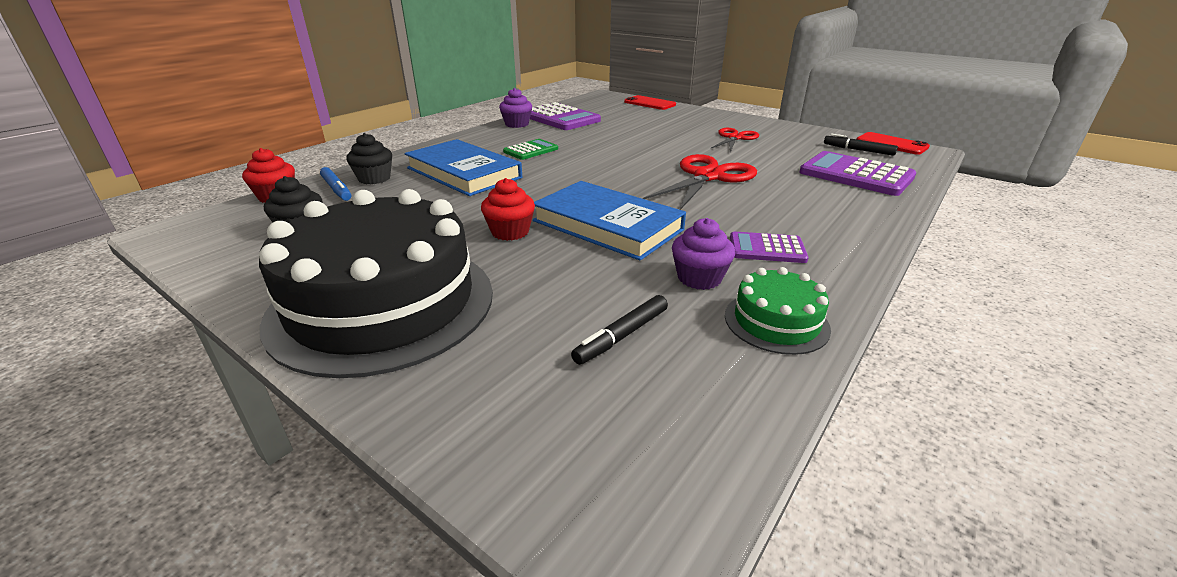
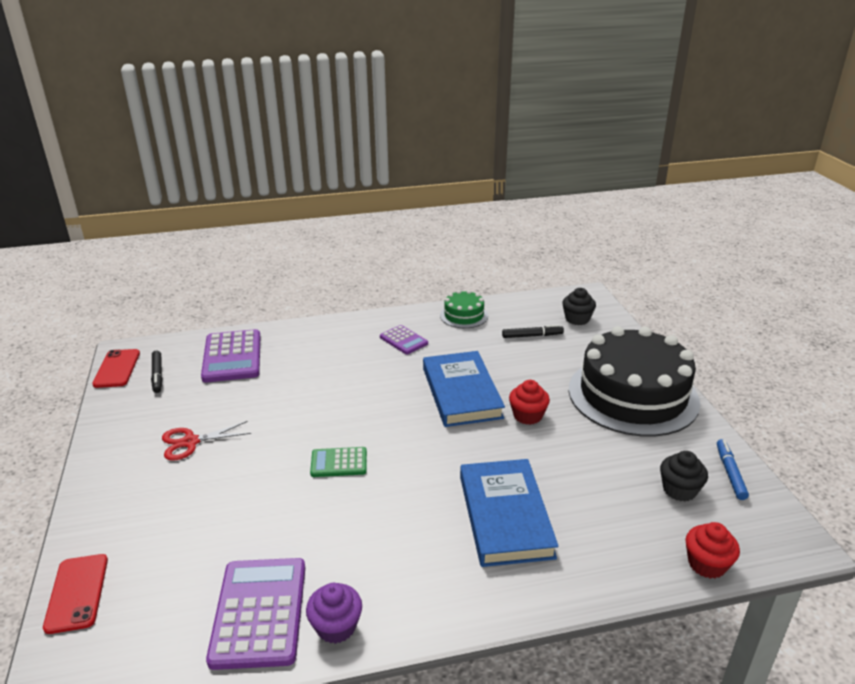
camera: 140 degrees left, 0 degrees up
(337, 189) = (643, 548): blue marker -> blue marker (730, 473)
(374, 179) = (599, 552): black cupcake -> black cupcake (577, 319)
(531, 150) = (400, 529): green calculator -> green calculator (339, 463)
(699, 278) = (463, 342): purple cupcake -> none
(708, 177) = (322, 404): red scissors -> none

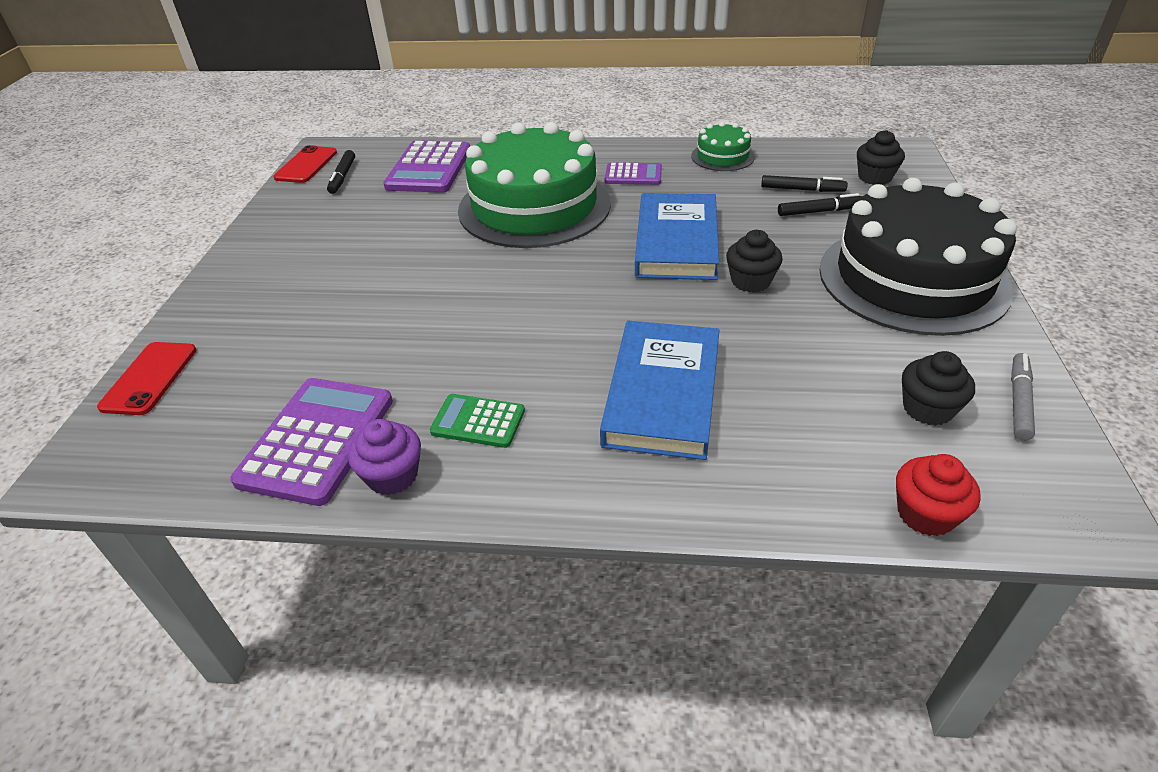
camera: 20 degrees right, 10 degrees up
(190, 442) = (340, 248): red scissors -> none
(338, 379) = (534, 206): none -> green cake
(339, 463) = (488, 296): green calculator -> green calculator (478, 421)
(403, 340) = (633, 175): purple calculator -> purple calculator turned 60 degrees counterclockwise
(527, 415) = (750, 281): red cupcake -> black cupcake
(551, 352) = (819, 211): none -> black marker
(730, 473) = (1018, 401): blue marker -> grey marker

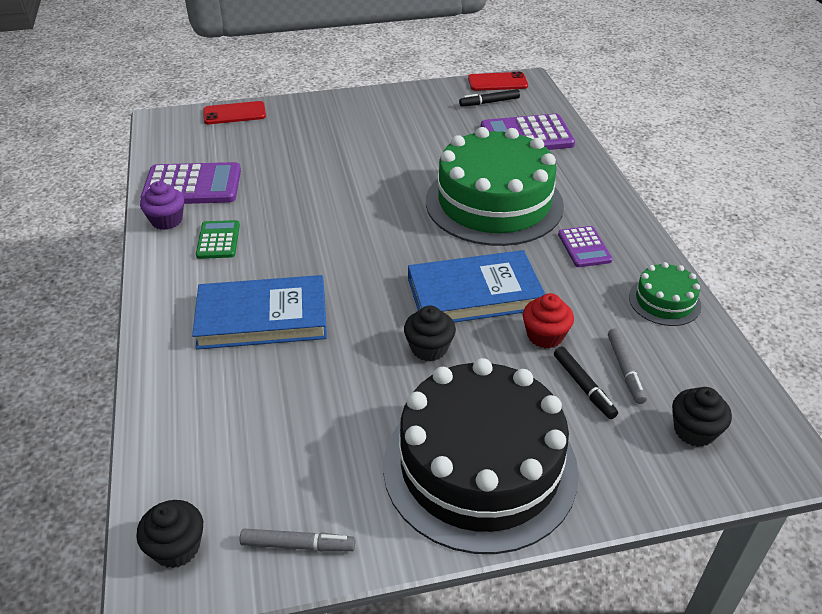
camera: 70 degrees right, 0 degrees up
(802, 189) = (625, 370): black marker -> grey marker
(925, 514) = (153, 473): red cupcake -> red cupcake (545, 336)
(927, 409) = (274, 476): black cupcake -> black cupcake (177, 547)

